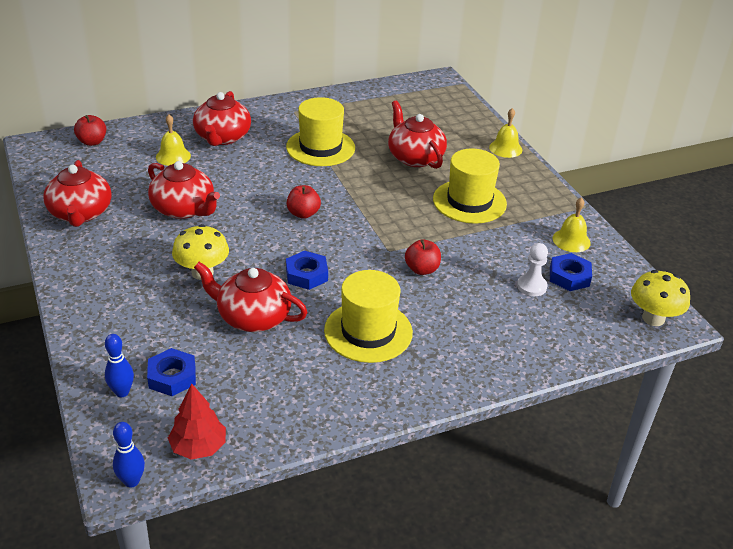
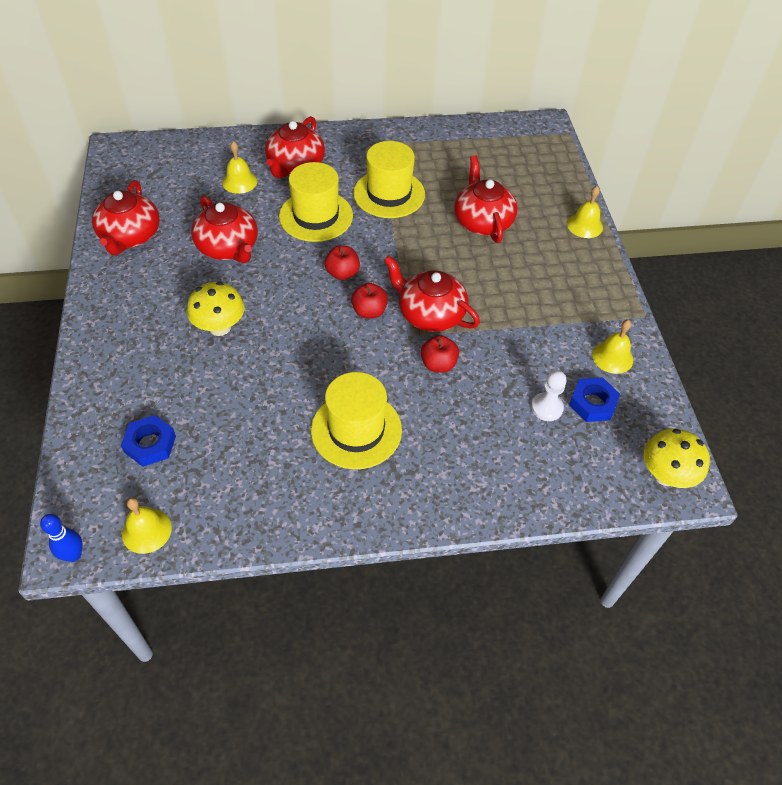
camera: 15 degrees right, 15 degrees up
(92, 142) = (169, 152): red apple -> red apple (369, 311)
(122, 392) = (99, 452): blue bowling pin -> none
(198, 447) = (146, 530): red tree -> yellow bell
(253, 317) = (249, 389): red teapot -> red teapot (430, 314)
(306, 275) = (319, 349): blue nut -> none
(469, 201) = (520, 288): yellow hat -> yellow hat (316, 216)

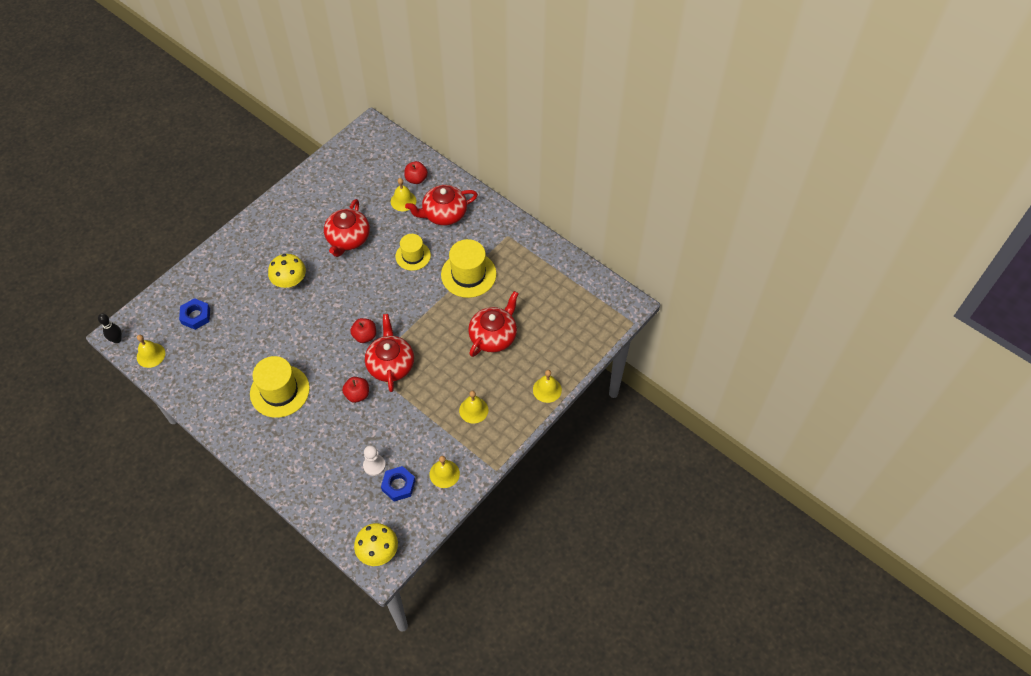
camera: 50 degrees right, 5 degrees up
(74, 555) = (117, 339): blue bowling pin -> black bowling pin
(130, 236) = (313, 192): red teapot -> none
(316, 216) = (413, 256): yellow hat -> yellow hat, size x0.64
(342, 273) = (381, 302): red apple -> red apple (416, 179)
(555, 288) = (473, 410): none -> yellow bell

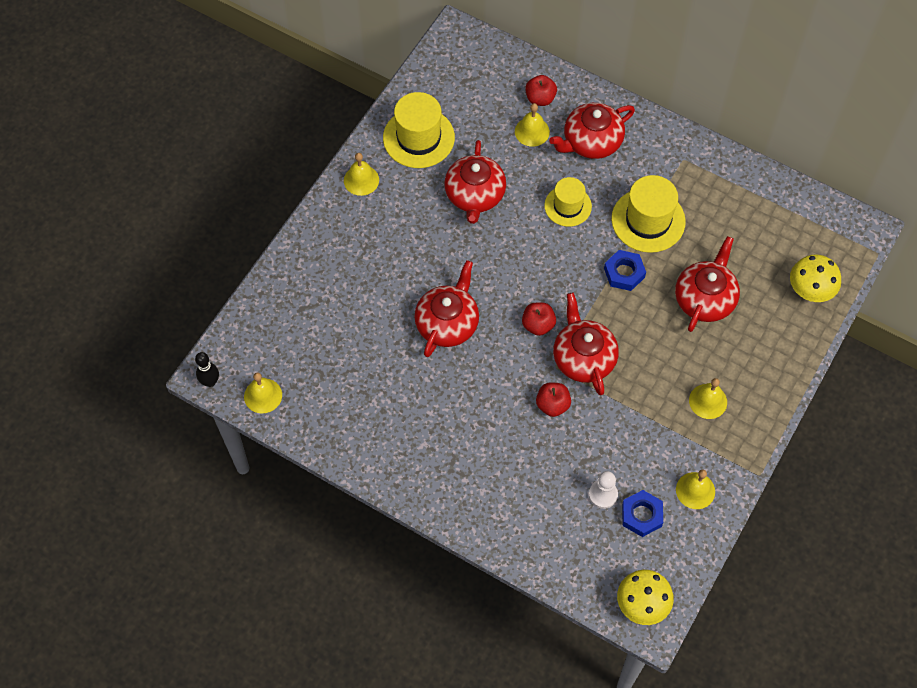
camera: 10 degrees left, 5 degrees up
(196, 316) = (305, 333): blue nut -> blue nut (624, 273)
(279, 391) = (450, 416): yellow hat -> yellow hat (418, 138)
(290, 282) = (416, 267): yellow mushroom -> yellow mushroom (810, 291)
(299, 325) = (447, 323): none -> red teapot
(547, 389) = (793, 359): yellow bell -> yellow bell (361, 180)

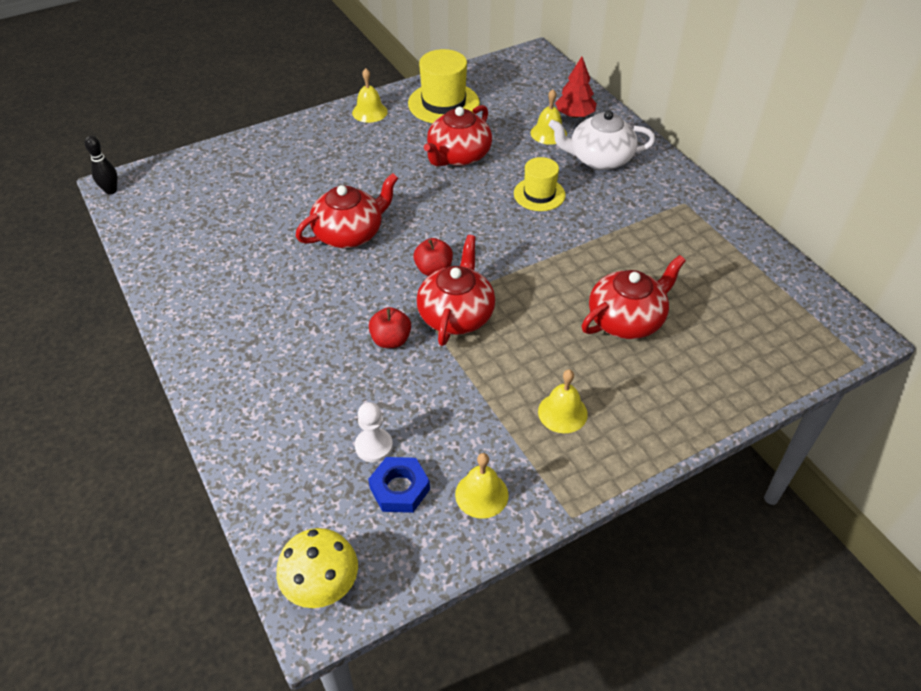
camera: 30 degrees right, 15 degrees down
(263, 395) = (140, 217): yellow bell -> none
(540, 98) = (574, 115): red apple -> red tree
(591, 141) = (599, 159): red teapot -> white teapot
(624, 273) = (555, 264): blue nut -> none
(648, 220) = (612, 234): yellow hat -> none
(810, 291) = (756, 362): yellow mushroom -> none

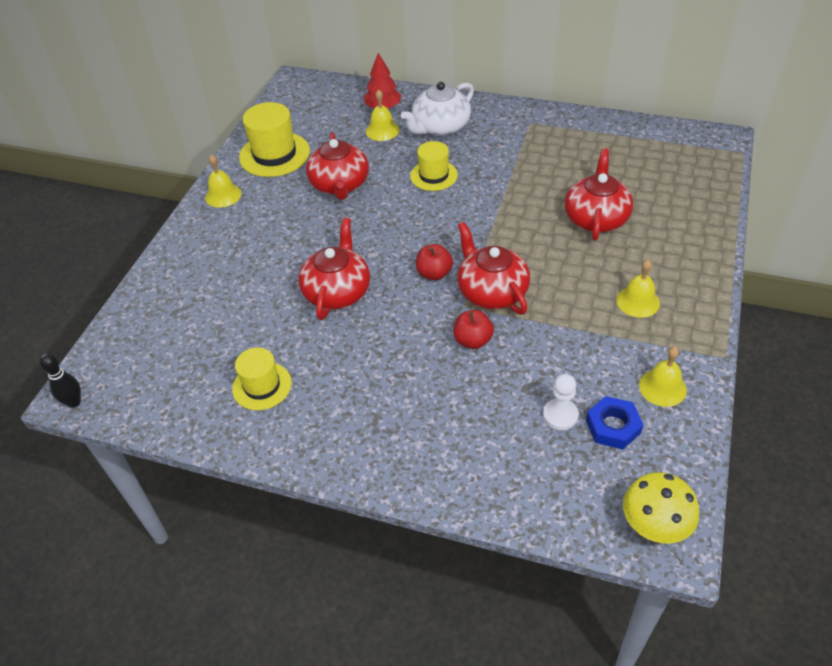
camera: 40 degrees left, 0 degrees up
(218, 262) = (262, 386): none -> yellow hat

